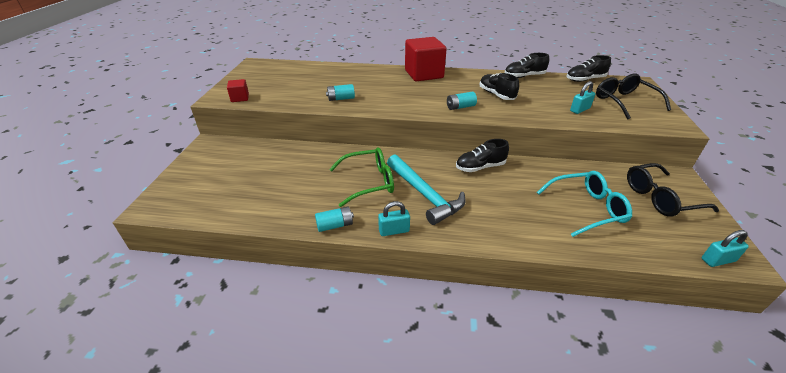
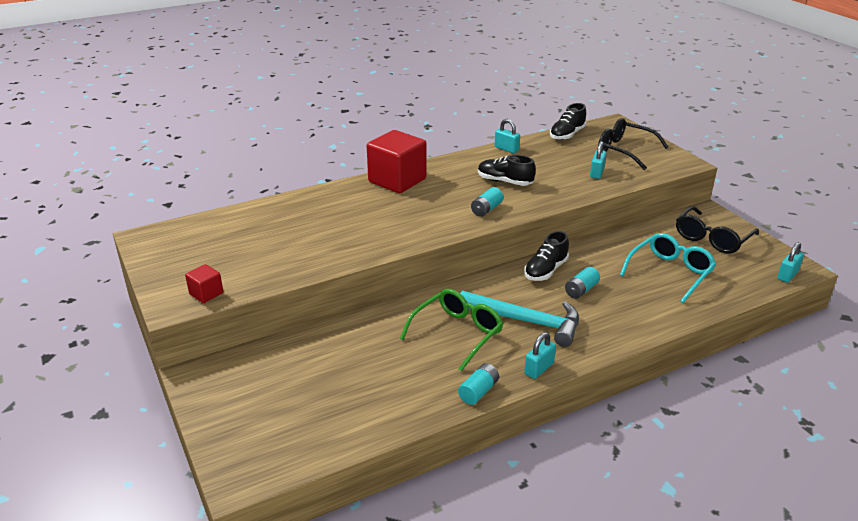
camera: 35 degrees left, 5 degrees down
(341, 98) = (342, 246): turquoise battery -> turquoise battery (581, 290)
(524, 76) = (506, 149): black shoe -> turquoise padlock

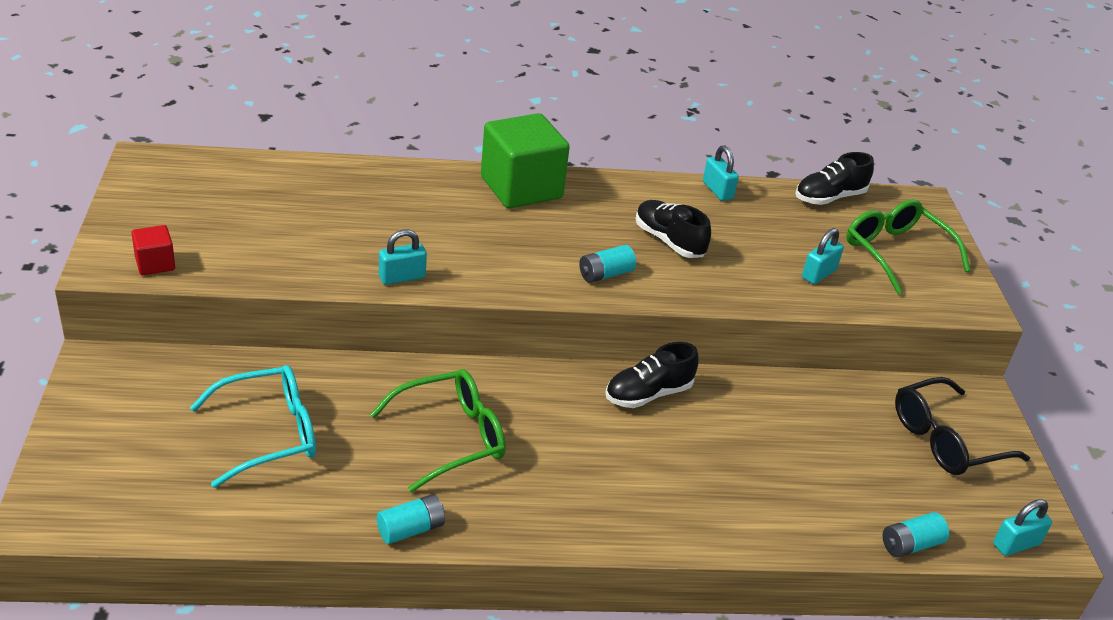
camera: 20 degrees right, 5 degrees up
(397, 180) = (521, 188): red cube -> green cube
(526, 321) = (557, 457): turquoise hammer -> none
(539, 368) = (516, 531): turquoise padlock -> turquoise padlock (402, 277)
(581, 290) = (673, 443): turquoise battery -> turquoise battery (910, 545)
(624, 150) = (895, 252): black glasses -> green glasses
(670, 272) = (830, 467): turquoise glasses -> turquoise glasses (270, 434)

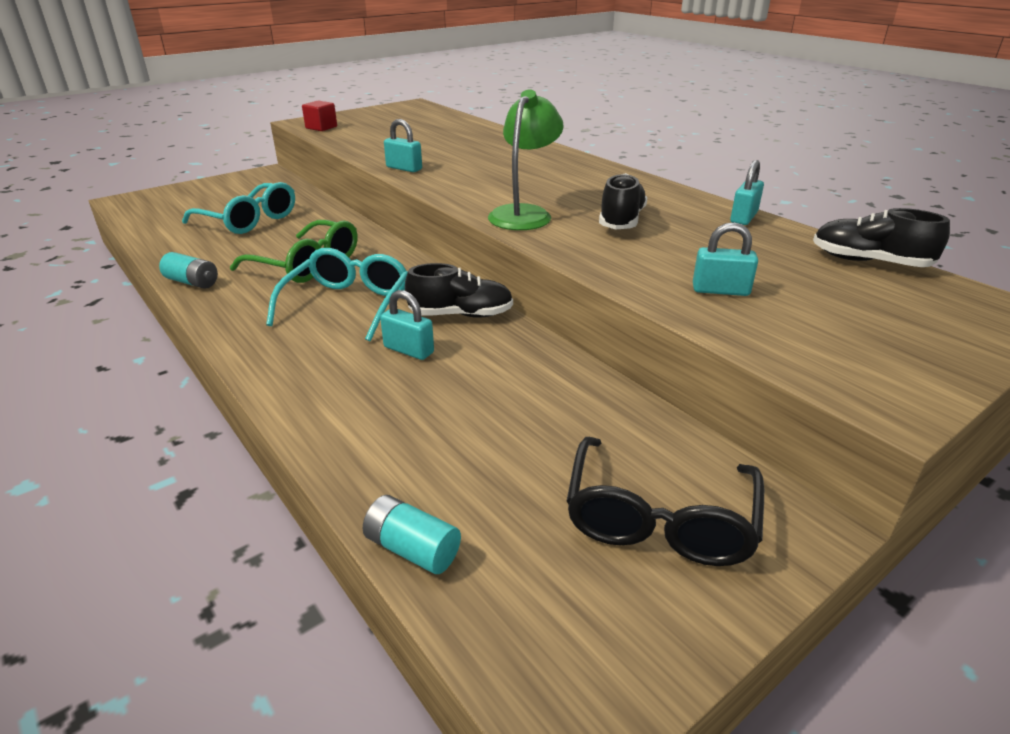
camera: 60 degrees right, 5 degrees down
(521, 188) = (578, 166): green cube -> none
(568, 446) = (348, 304): none -> turquoise glasses
(605, 274) = (524, 214): turquoise battery -> green lamp
(648, 394) = (461, 315): black shoe -> black shoe turned 150 degrees clockwise
(895, 252) = (865, 320): green glasses -> none
(945, 440) = (659, 519): black glasses -> black glasses turned 105 degrees counterclockwise
(1016, 544) = (523, 668): turquoise padlock -> turquoise padlock (409, 350)

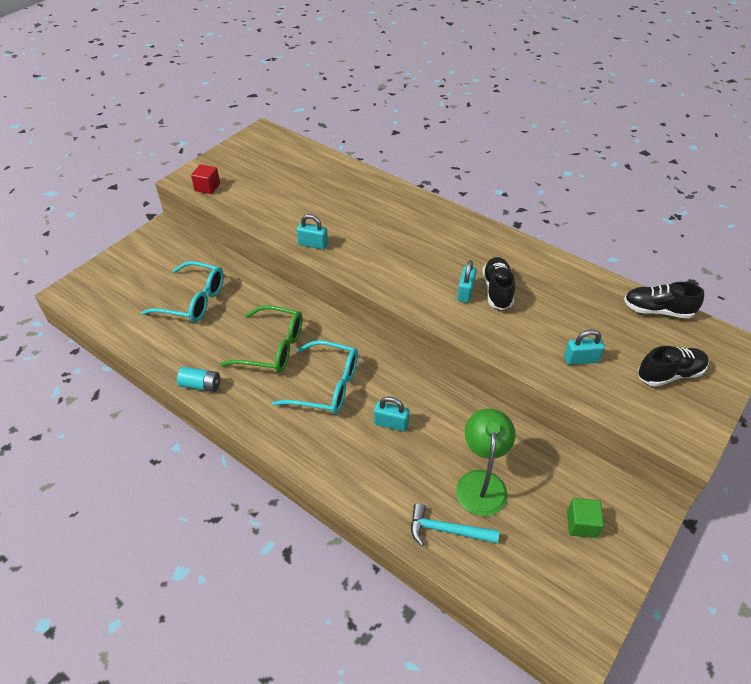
camera: 15 degrees left, 15 degrees up
(348, 304) = (327, 386): turquoise glasses -> turquoise glasses turned 105 degrees clockwise
(412, 549) = (468, 575): turquoise battery -> none
(413, 481) = (447, 530): none -> turquoise hammer
(461, 315) = (407, 381): black shoe -> black shoe (669, 374)
(524, 214) = (430, 293): green lamp -> green lamp (481, 482)
(659, 519) = (581, 524): black glasses -> green cube
(743, 218) = (573, 271): turquoise padlock -> turquoise padlock (465, 292)

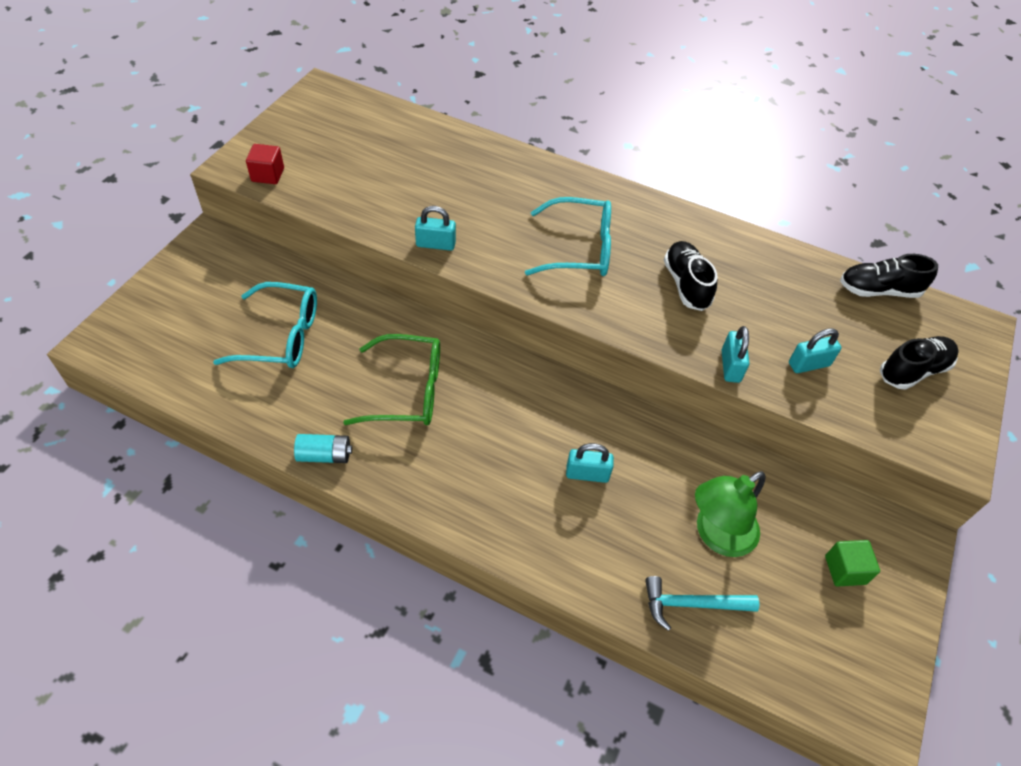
camera: 15 degrees left, 5 degrees up
(327, 386) = (493, 434): turquoise glasses -> turquoise glasses (580, 249)
(465, 292) = (648, 291): turquoise padlock -> turquoise padlock (730, 366)
(481, 482) = (717, 535): green lamp -> green lamp turned 120 degrees counterclockwise

